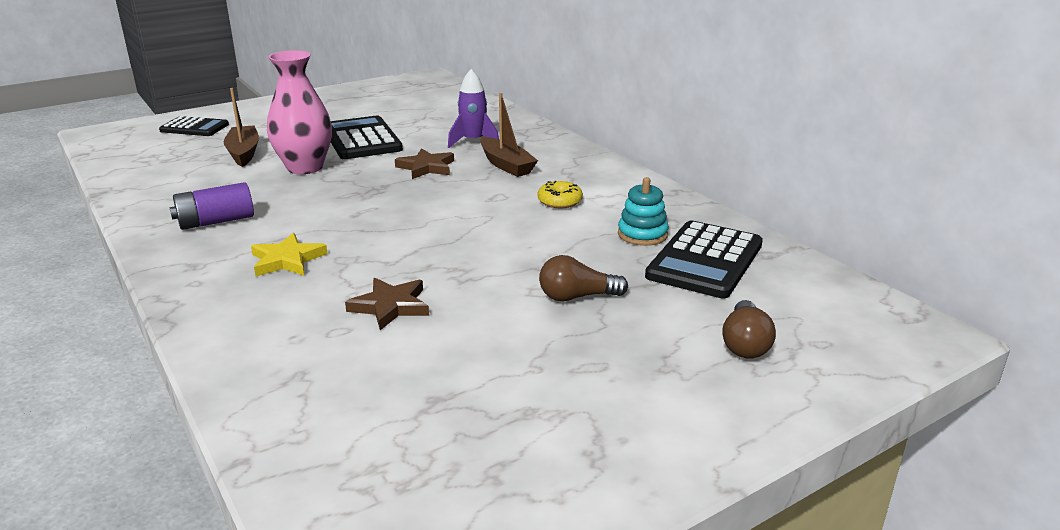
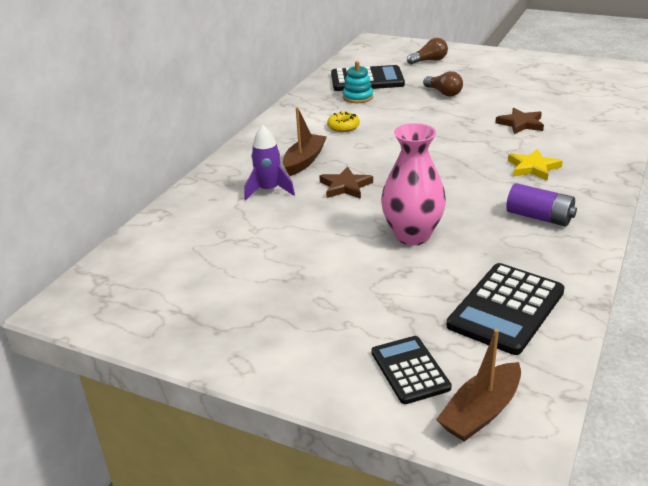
camera: 120 degrees left, 5 degrees up
(244, 153) = (426, 286): brown boat -> brown boat (481, 412)
(362, 139) = (321, 242): black calculator -> black calculator (506, 309)

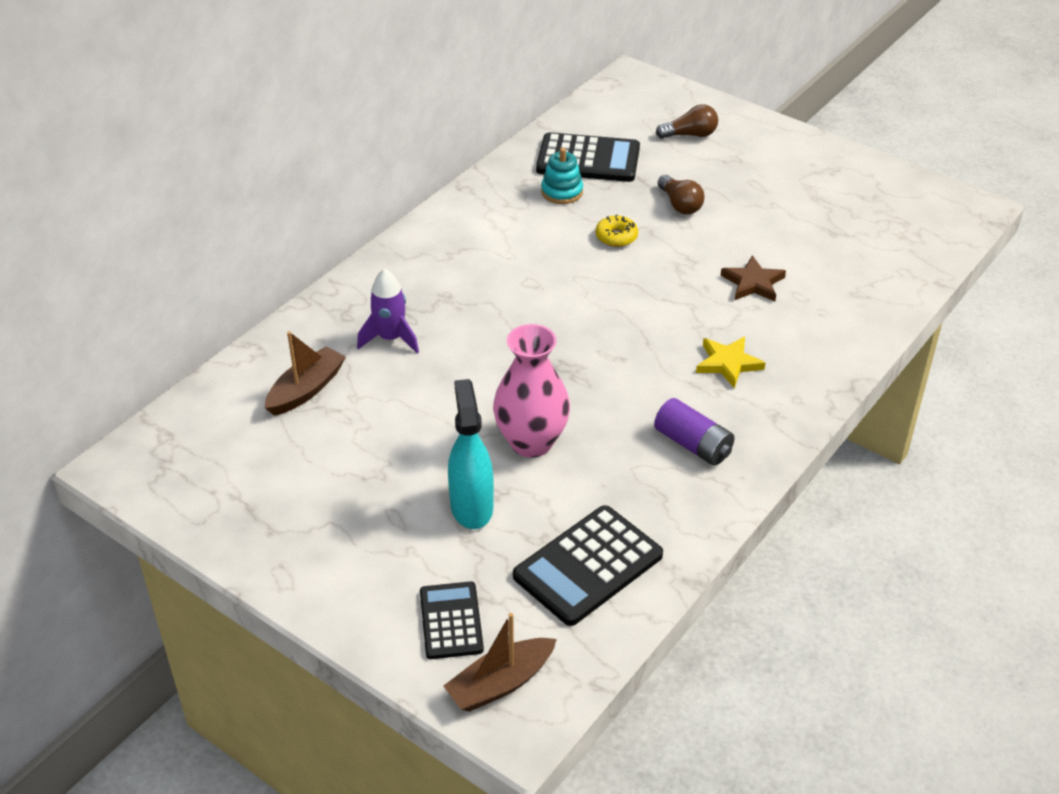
camera: 10 degrees right, 10 degrees up
(304, 161) = (450, 297): brown boat -> brown boat (306, 390)
(343, 127) = (521, 245): yellow donut -> yellow donut (616, 237)
(345, 186) = (484, 350): brown star -> none
(386, 284) = (471, 507): none -> turquoise spray bottle

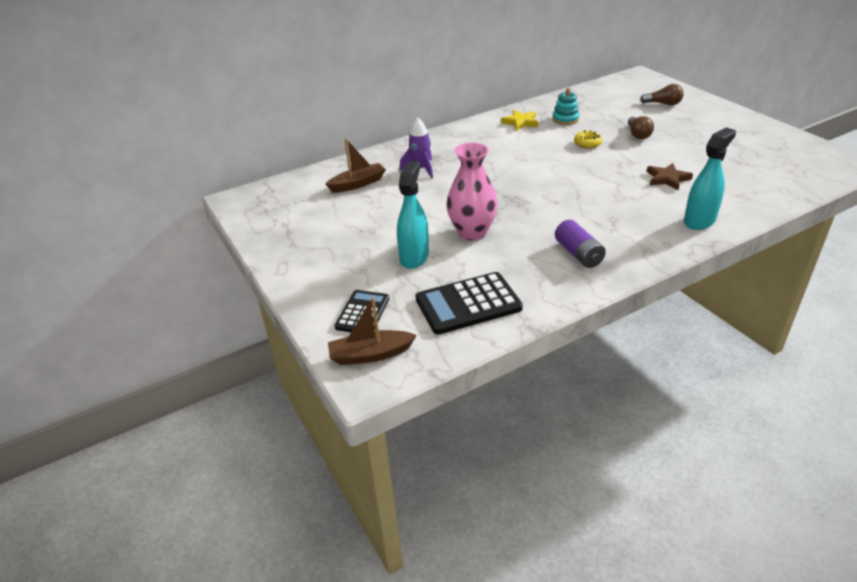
camera: 25 degrees right, 5 degrees down
(588, 159) = (590, 107): black calculator -> none
(728, 363) = (627, 216): yellow star -> yellow star (520, 122)
(822, 350) = (699, 221): none -> turquoise spray bottle

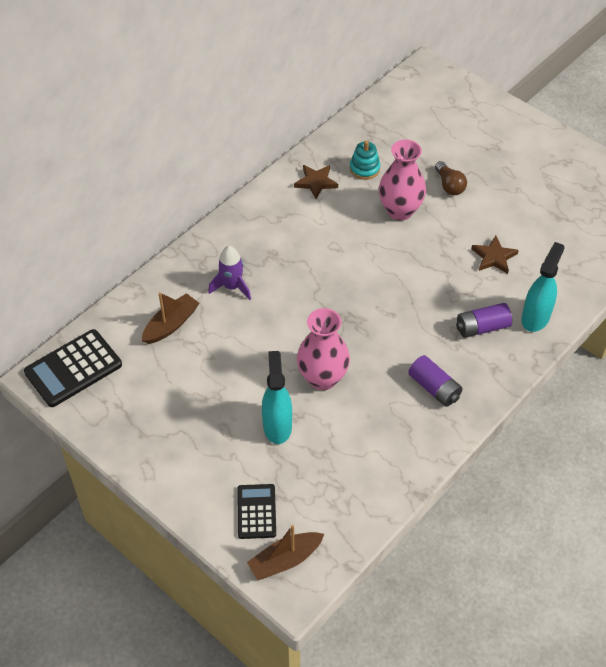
camera: 20 degrees left, 15 degrees up
(468, 304) = (351, 477): black calculator -> black calculator (73, 368)
(520, 122) = (316, 182): yellow star -> brown star
(587, 144) = (400, 211): yellow donut -> pink vase
(641, 220) = (482, 327): none -> purple battery
(663, 104) = (464, 123): brown light bulb -> none

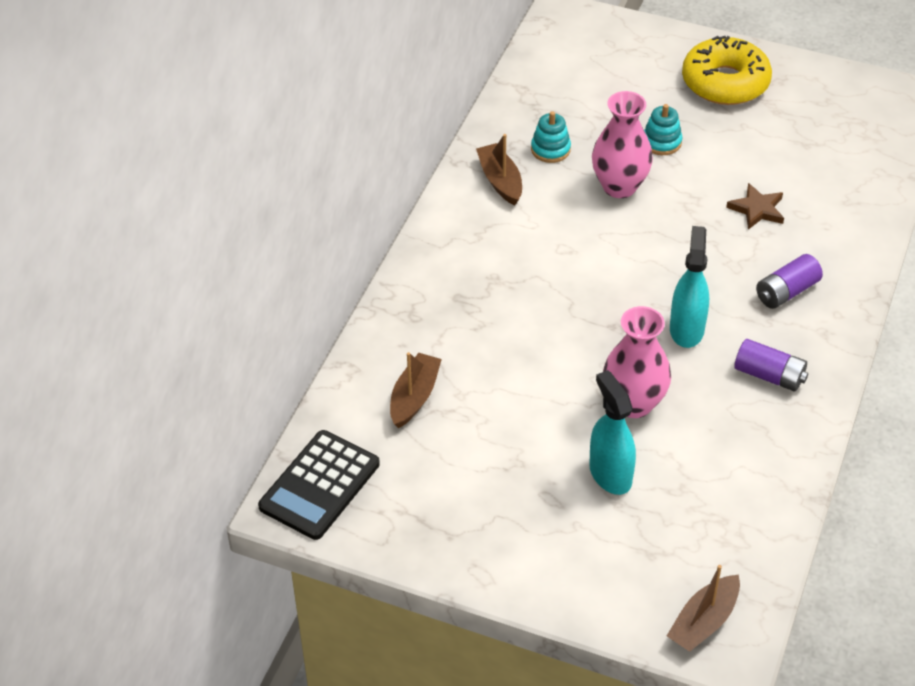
camera: 20 degrees left, 5 degrees down
(232, 287) = (465, 331): purple rocket -> none
(256, 511) = (639, 579): black calculator -> none
(316, 182) = (500, 181): brown star -> brown boat
(449, 185) = (661, 142): brown light bulb -> turquoise stacking toy
(522, 152) = (725, 82): none -> yellow donut
(535, 317) = (840, 263): turquoise spray bottle -> turquoise spray bottle (686, 329)

